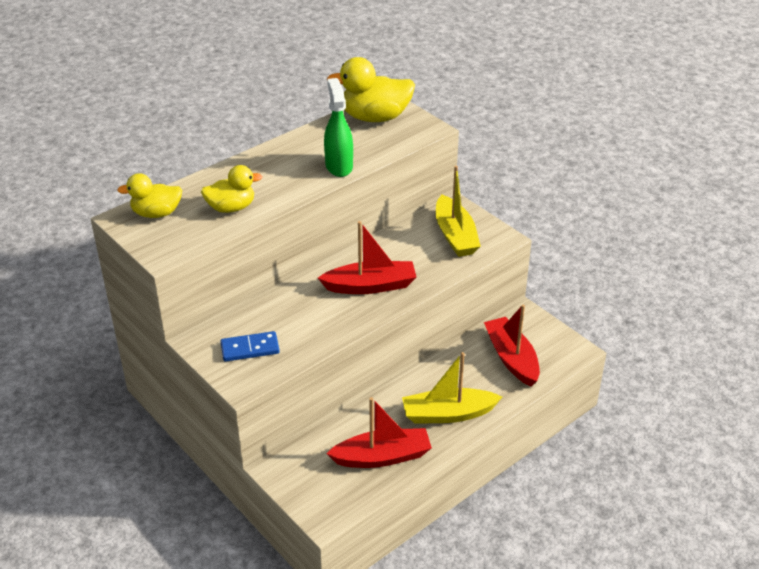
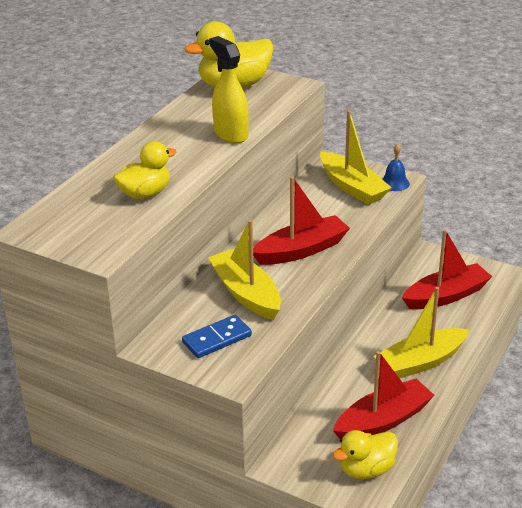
camera: 20 degrees left, 5 degrees down
(156, 213) = (65, 216): yellow duck -> yellow duck (366, 469)
(299, 314) = (246, 293): none -> yellow boat
(339, 166) = (230, 134): green spray bottle -> yellow spray bottle
(496, 241) = (394, 183): none -> blue bell
(511, 358) = (446, 296): red boat -> red boat turned 105 degrees clockwise

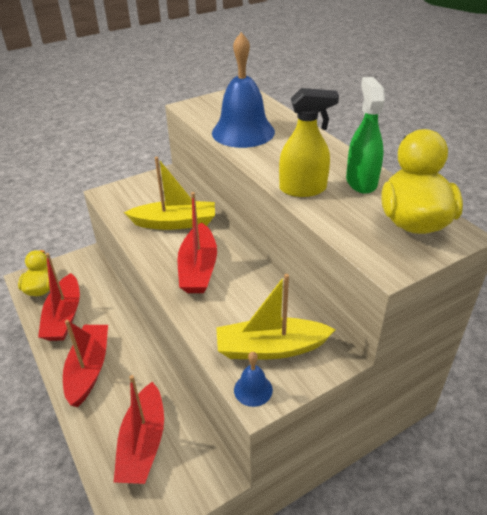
camera: 120 degrees right, 5 degrees up
(145, 194) = (243, 132): yellow duck -> blue bell
(194, 114) = (361, 182): none -> green spray bottle
(217, 339) = (144, 197): blue domino -> none
(420, 362) = (89, 369): yellow boat -> red boat

